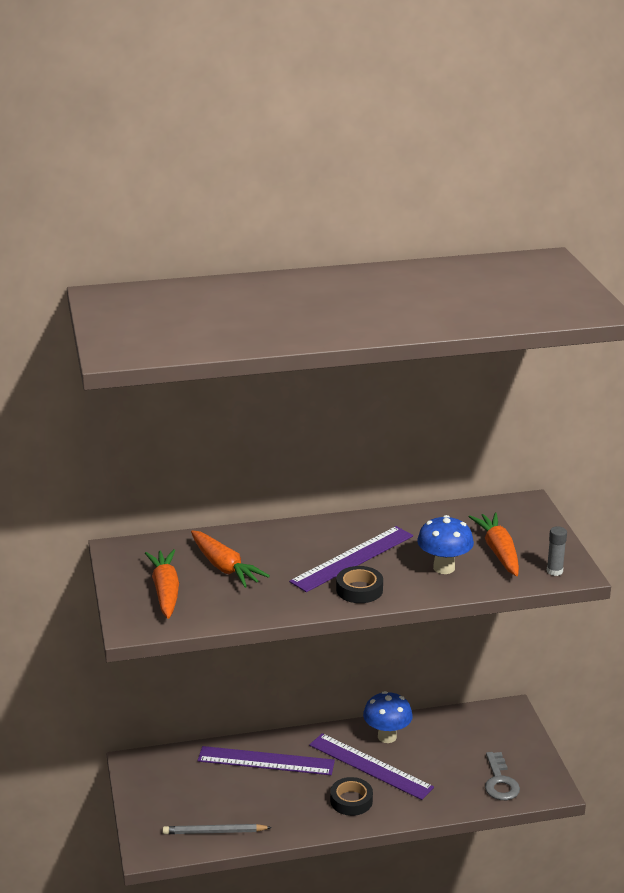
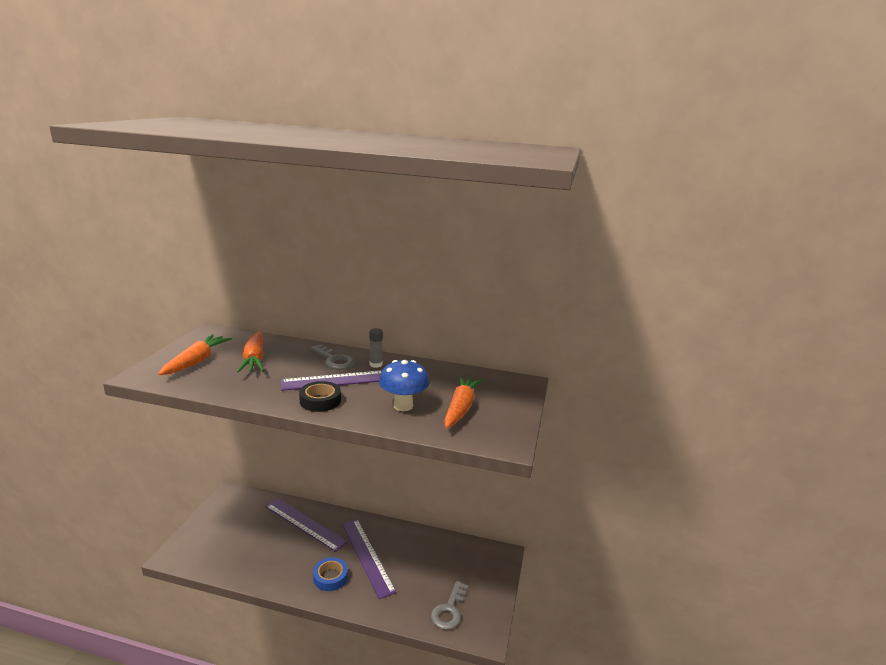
camera: 25 degrees right, 5 degrees down
(214, 832) = (223, 561): grey pencil -> none
(310, 539) = (334, 360): none -> grey key
(351, 800) = (330, 577): black tape -> blue tape
(387, 736) = (398, 539): blue mushroom -> none
(554, 571) = (491, 437): grey glue stick -> grey glue stick (376, 364)

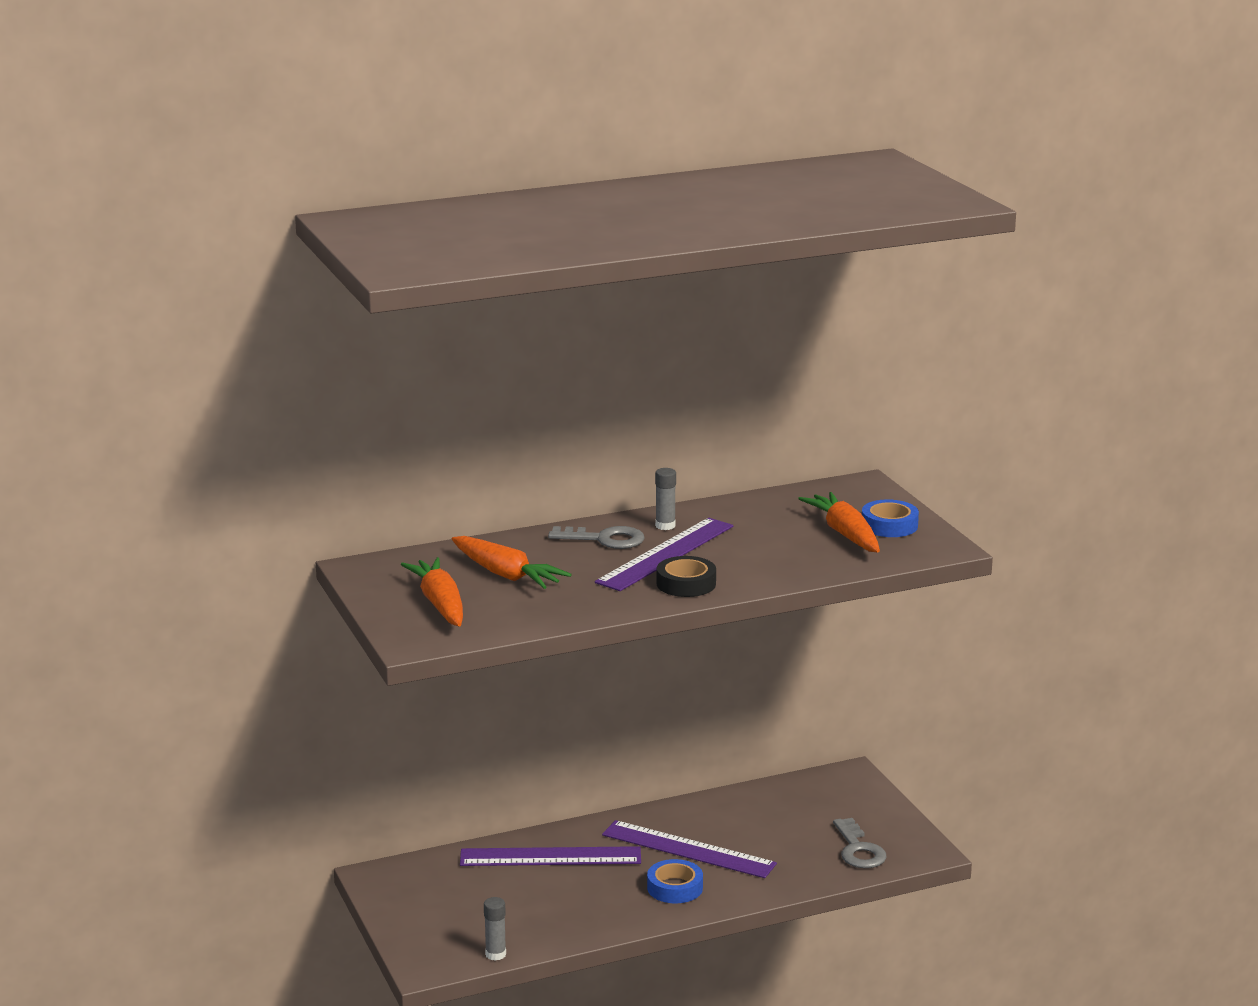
camera: 35 degrees left, 0 degrees up
(205, 568) = (495, 954): none -> grey glue stick
(403, 406) = (783, 554): blue mushroom -> none
(496, 414) = (889, 525): none -> blue tape

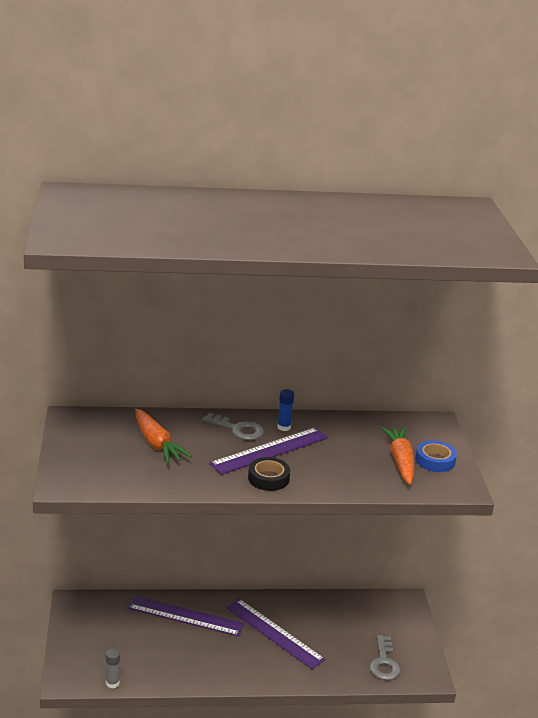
camera: 15 degrees right, 5 degrees up
(440, 603) = (100, 457): orange carrot -> none
(665, 526) = (284, 427): grey glue stick -> blue glue stick
(675, 887) = (250, 661): blue tape -> none

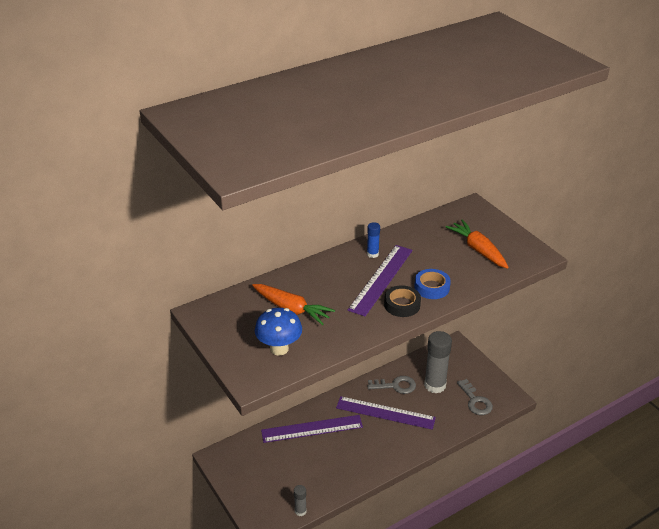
camera: 25 degrees left, 10 degrees up
(112, 470) = (279, 349): none -> blue mushroom
(238, 429) = (341, 270): grey key -> grey key (395, 386)
(350, 629) = (435, 385): none -> grey glue stick
(435, 460) = (500, 240): blue tape -> blue tape (432, 287)

